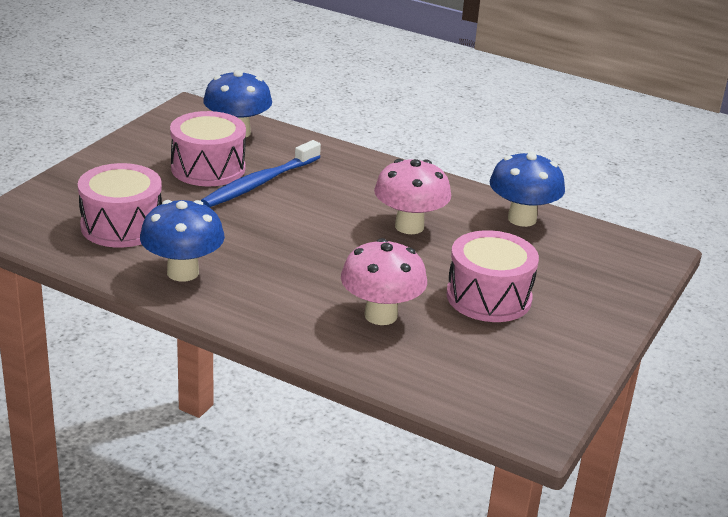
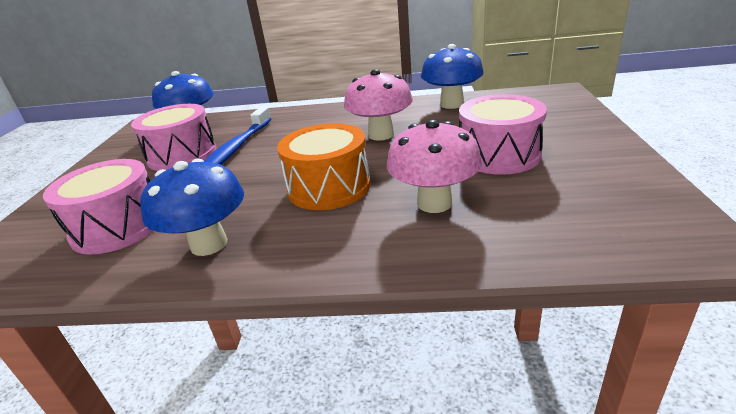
camera: 20 degrees left, 0 degrees up
(311, 263) = (329, 187): none -> orange drum

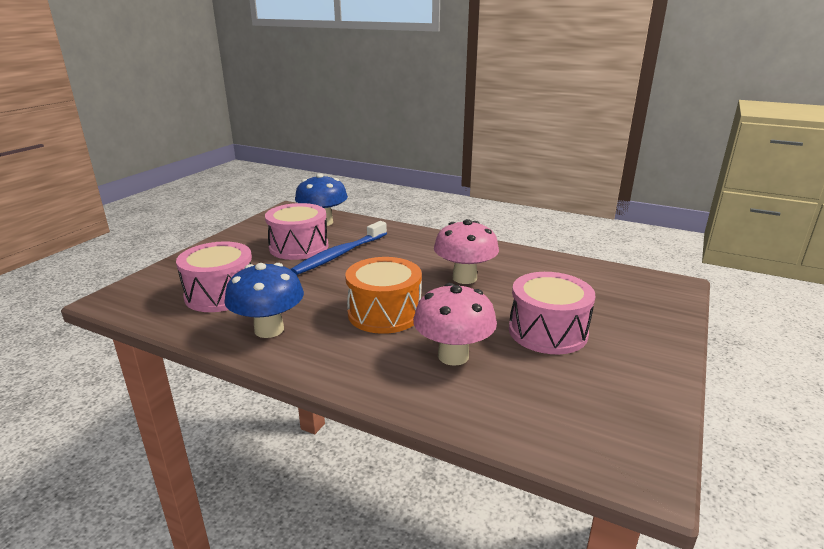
camera: 20 degrees right, 5 degrees down
(452, 104) = (554, 266): blue mushroom -> none

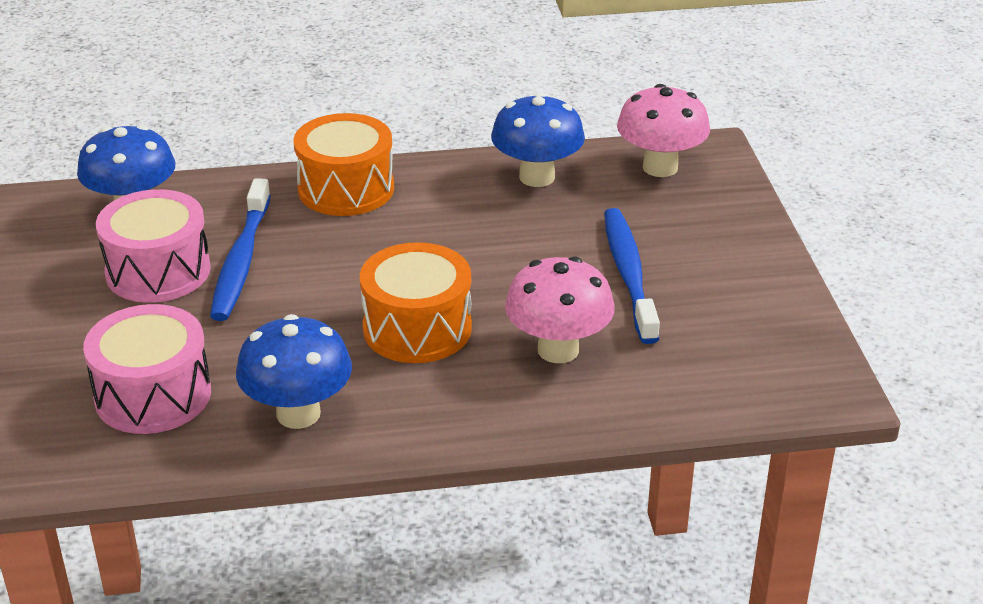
camera: 35 degrees left, 10 degrees up
(428, 242) = (346, 189): none -> orange drum
(464, 278) = (460, 234): pink mushroom -> pink mushroom (660, 167)
(541, 266) = (537, 177): none -> blue mushroom
(547, 331) = (629, 274): pink drum -> blue toothbrush

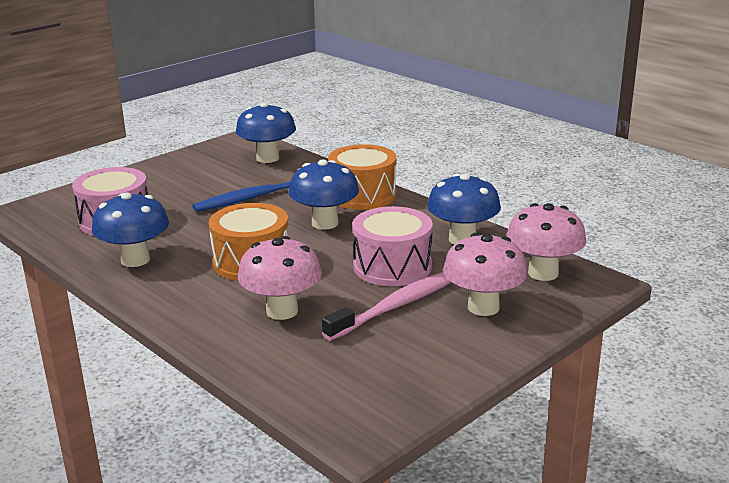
camera: 55 degrees right, 10 degrees down
(158, 271) = (221, 183): pink drum -> pink drum (392, 266)
(384, 242) = (325, 223): none -> blue mushroom
(629, 274) = (397, 306): blue toothbrush -> pink toothbrush
(686, 228) = (483, 307): none -> pink mushroom

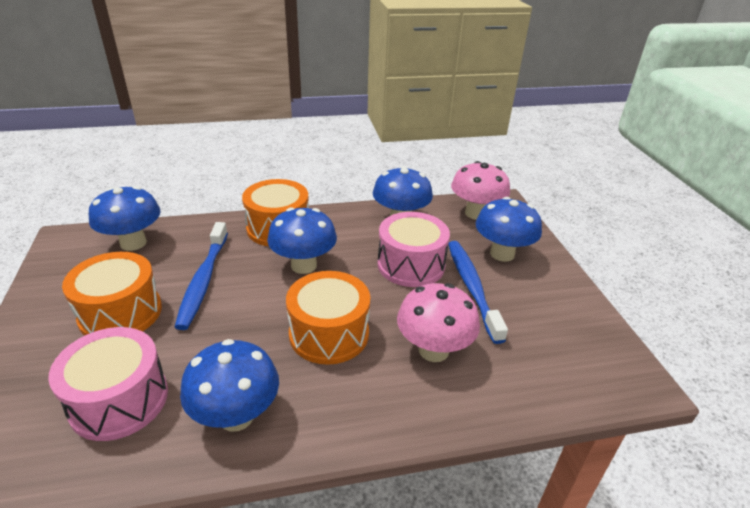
camera: 60 degrees left, 10 degrees up
(190, 187) = (120, 313): none -> orange drum
(397, 306) = (472, 287): pink toothbrush -> blue toothbrush
(483, 307) = (502, 254): pink mushroom -> blue mushroom

